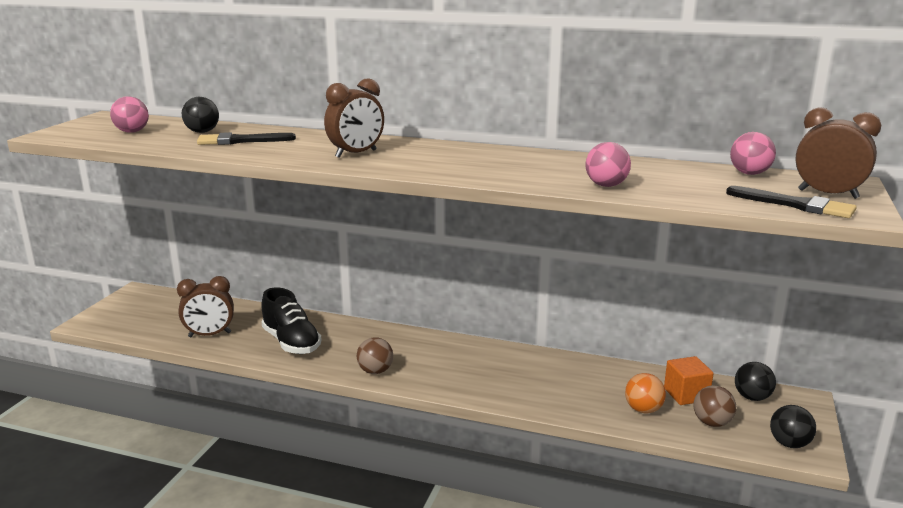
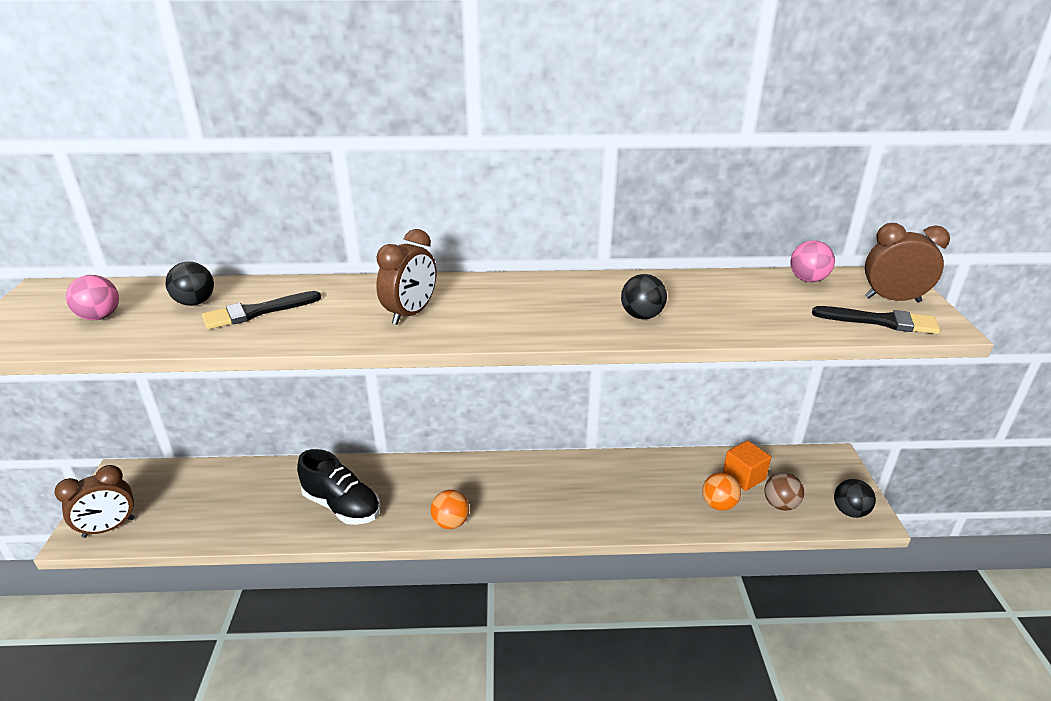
camera: 20 degrees left, 10 degrees up
(209, 335) = (242, 517): brown clock -> brown clock (109, 528)
(375, 371) = (451, 522): brown ball -> orange ball
(606, 185) = (701, 323): pink ball -> none
(752, 397) = (796, 466): black ball -> black ball (641, 316)

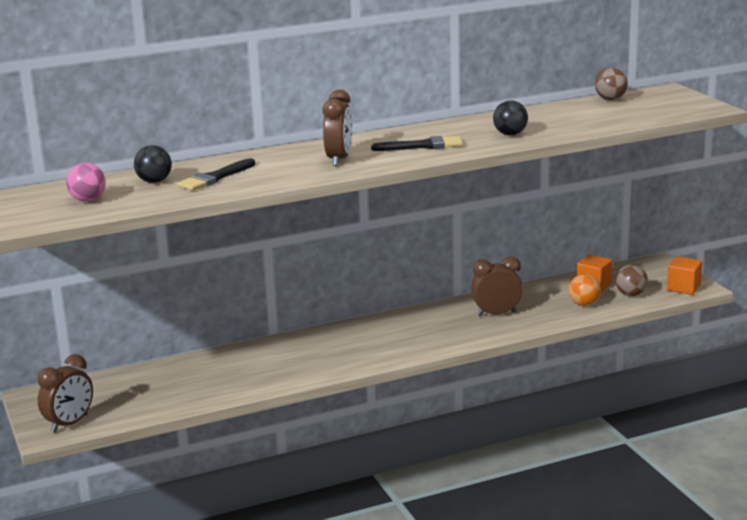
camera: 20 degrees left, 10 degrees down
(342, 506) = (272, 368): black shoe -> none
(451, 522) = (376, 357): orange ball -> none
(808, 279) = (610, 99): pink ball -> brown ball
(849, 511) = (683, 288): black ball -> orange cube
(881, 321) = (673, 112): black brush -> black brush (422, 146)
(892, 299) = (674, 100): brown clock -> brown clock (496, 314)

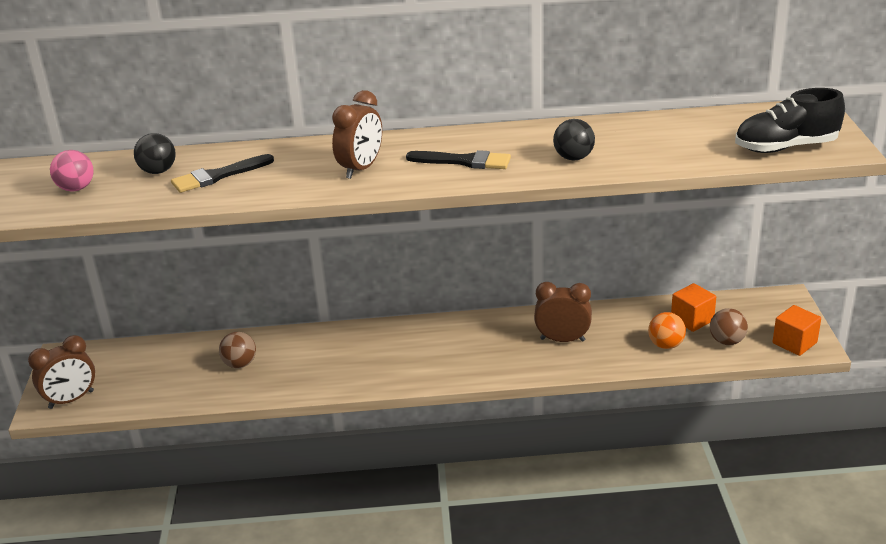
camera: 20 degrees right, 10 degrees up
(610, 99) = (732, 116): brown ball -> brown ball (240, 364)
(667, 111) = (785, 147): none -> black shoe

